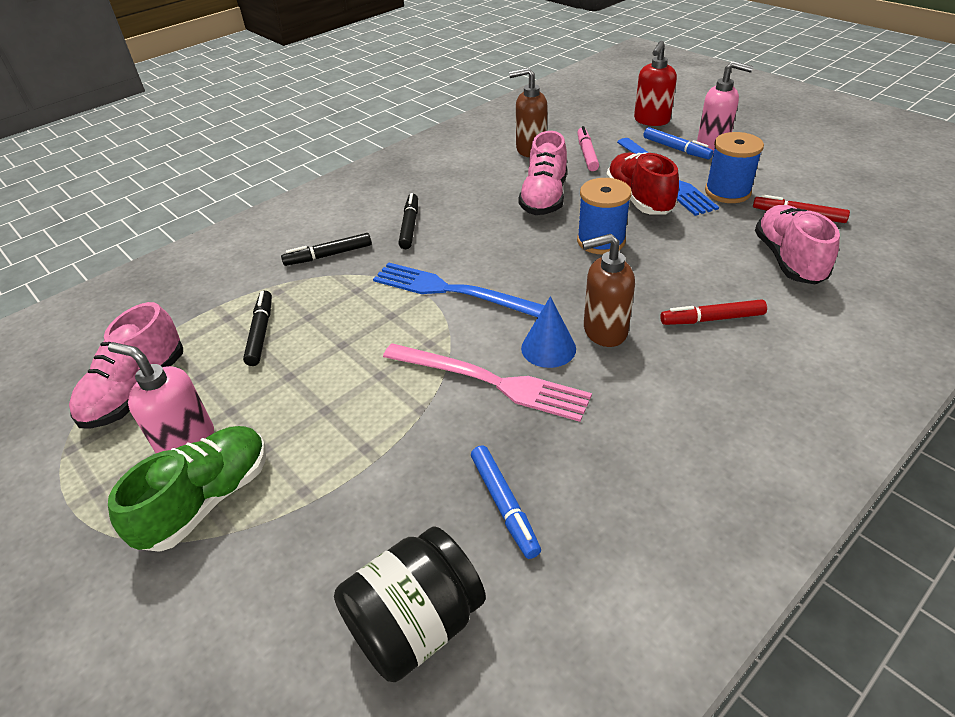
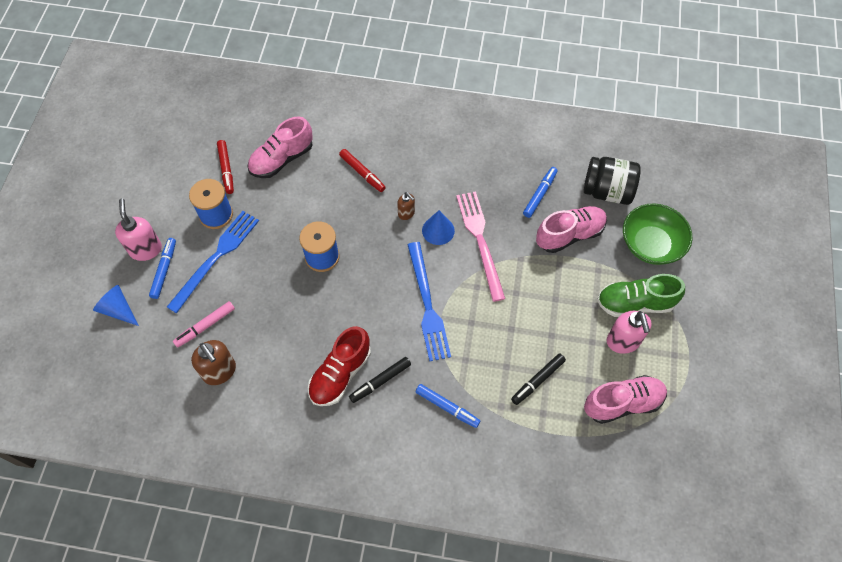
camera: 130 degrees left, 20 degrees up
(253, 609) = (651, 244): none -> green bowl
(328, 255) = (447, 407): black marker -> blue marker
(544, 198) = (289, 318): pink shoe -> pink shoe (569, 235)
(604, 331) = (406, 213): brown soap dispenser -> brown soap dispenser, size x0.58
(639, 199) = (256, 260): red shoe -> red shoe (340, 374)
(651, 120) = (118, 309): red soap dispenser -> blue cone

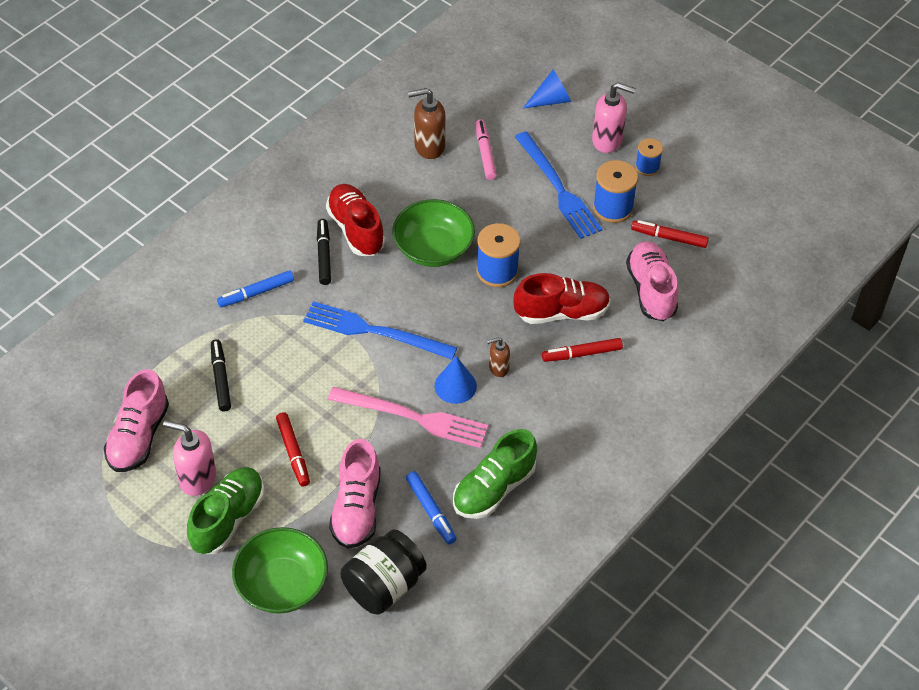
camera: 120 degrees right, 10 degrees down
(161, 212) = (647, 167): none -> blue spool
(164, 270) = (572, 146): blue marker -> none
(326, 309) = (433, 248): none -> green bowl
(334, 200) = (561, 312): none -> red shoe
(499, 170) = (494, 488): none -> green shoe
(559, 295) = (293, 452): none -> red marker

